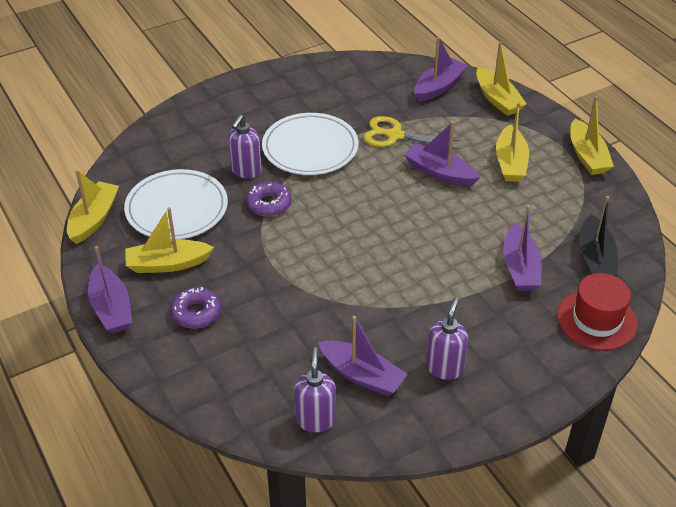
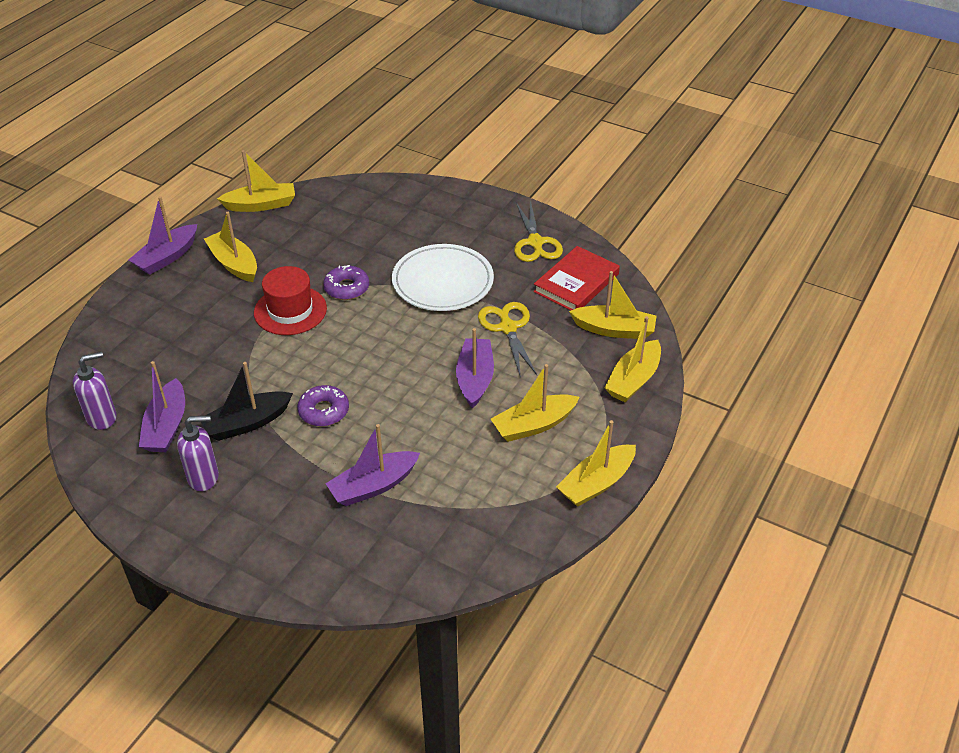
camera: 60 degrees right, 0 degrees up
(177, 209) = (303, 240): white plate -> none
(196, 313) = (187, 302): purple donut -> purple donut (324, 411)
(246, 171) = (380, 257): purple soap dispenser -> none
(305, 84) = (535, 242): none -> yellow scissors
(372, 83) = (576, 283): none -> red book
(439, 87) = (614, 330): purple boat -> yellow boat
(595, 258) = (428, 542): black boat -> black boat (247, 423)
(596, 320) = (333, 571): red hat -> red hat (290, 310)

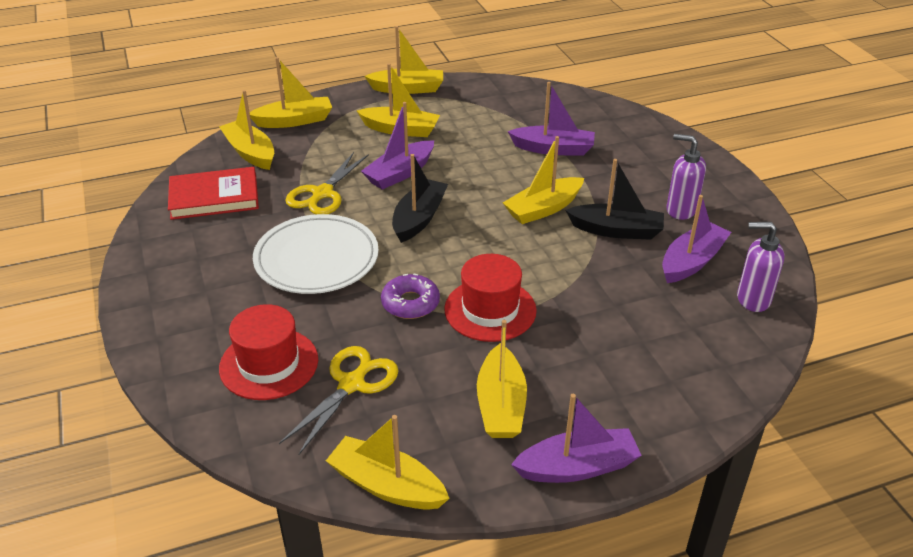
camera: 140 degrees left, 5 degrees down
(324, 411) = (543, 209): purple donut -> yellow boat
(388, 218) = (269, 364): none -> red hat
(411, 348) = (419, 218): none -> black boat
(535, 242) = (182, 249): yellow scissors -> yellow scissors (351, 384)

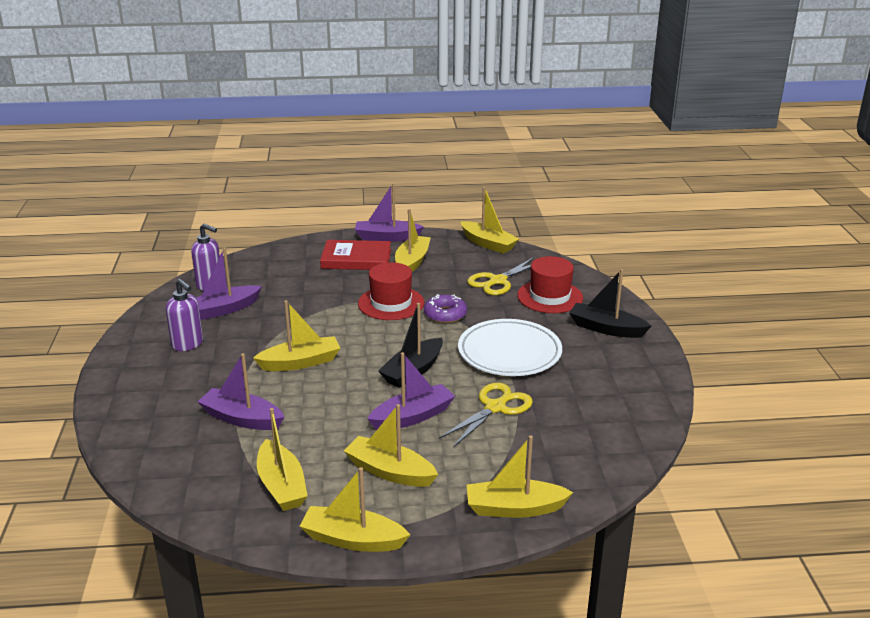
camera: 165 degrees left, 10 degrees down
(214, 197) = (603, 420): red book -> red book (356, 259)
(250, 153) = (569, 468): yellow boat -> yellow boat (281, 486)
(616, 230) = (256, 337): black boat -> black boat (606, 329)

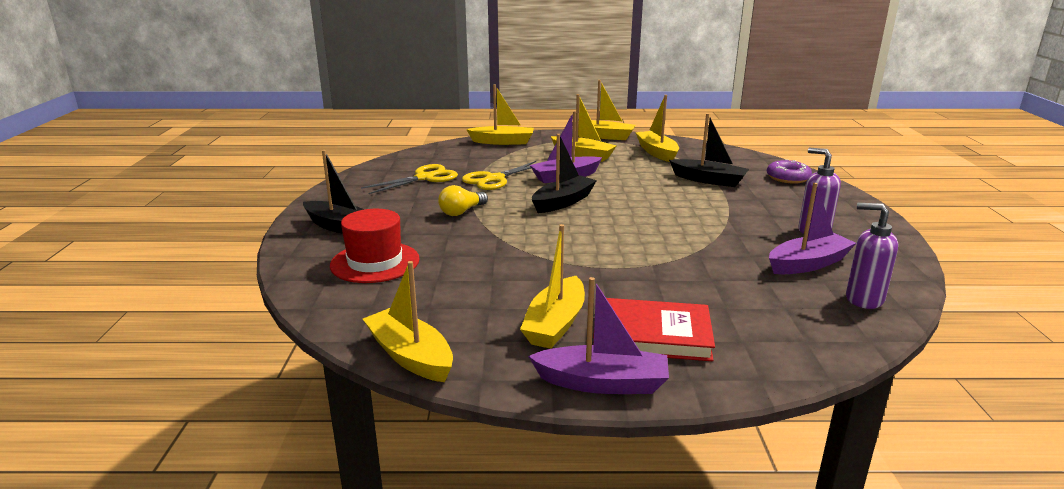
camera: 175 degrees left, 5 degrees down
(242, 419) = (708, 180): purple boat -> black boat
(300, 362) = (678, 212): yellow boat -> none
(391, 303) = (587, 263): red hat -> none
(445, 314) = (519, 247): purple donut -> purple donut (788, 178)
(498, 281) = (431, 286): yellow scissors -> yellow scissors (424, 178)
(509, 352) = (461, 212): white plate -> yellow light bulb

